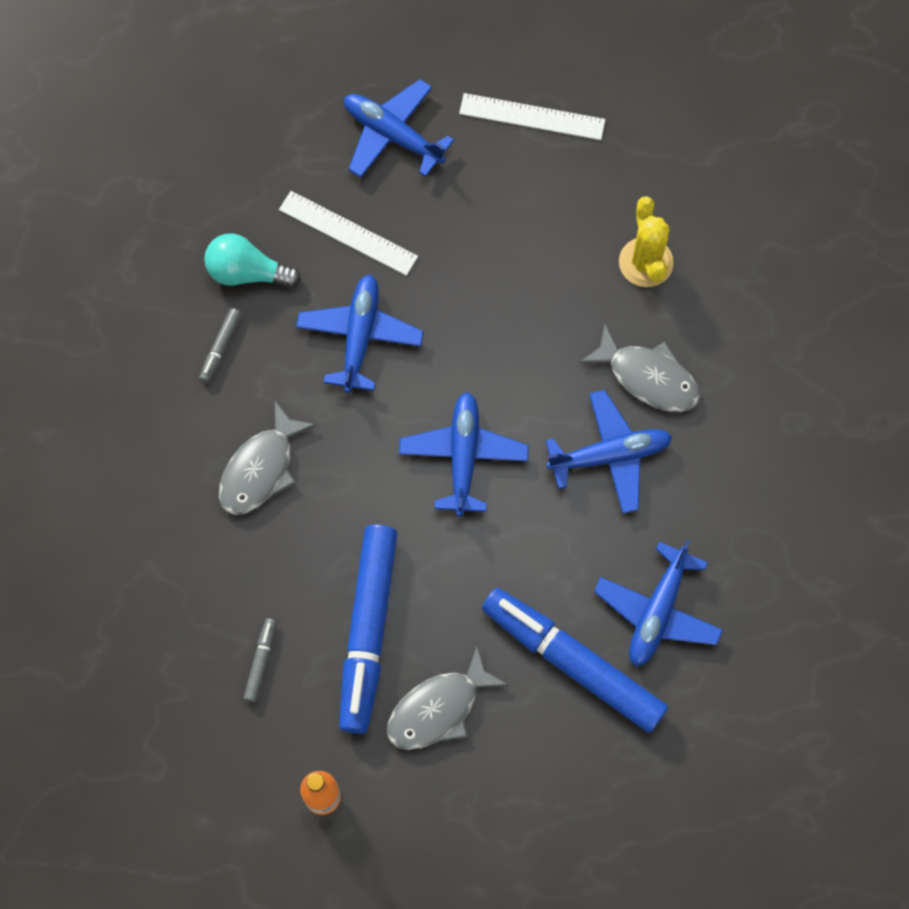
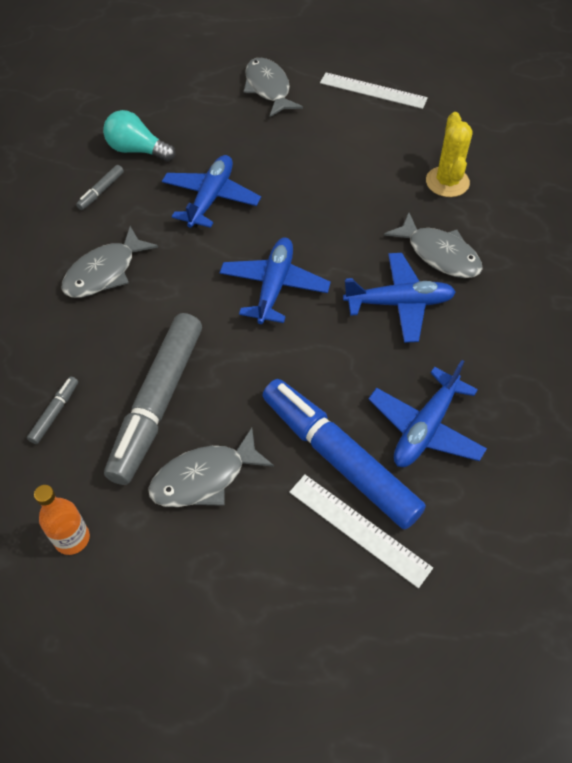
camera: 10 degrees right, 15 degrees down
(348, 233) = (220, 137): white ruler -> white ruler (359, 529)
(368, 631) = (157, 403): blue marker -> grey marker
(393, 135) = (268, 88): blue plane -> grey fish

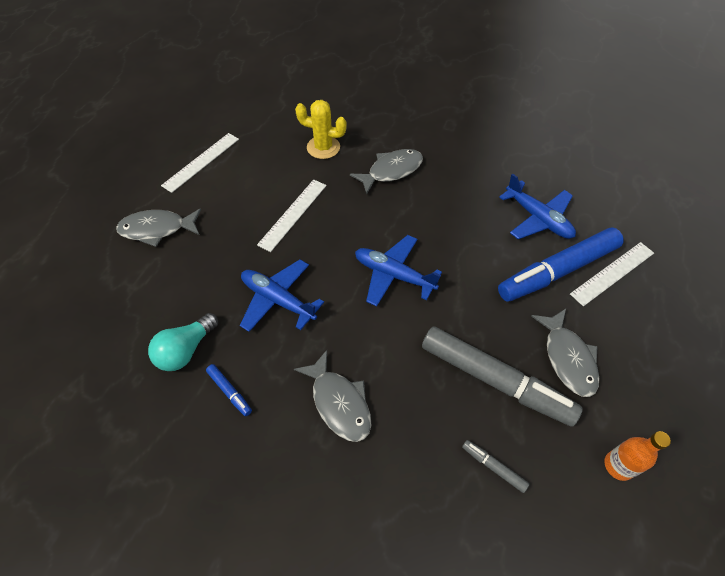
camera: 75 degrees left, 0 degrees up
(101, 191) = (229, 392): grey marker -> blue marker
(329, 181) = (292, 214): none -> white ruler
(399, 303) = (430, 204): blue plane -> none

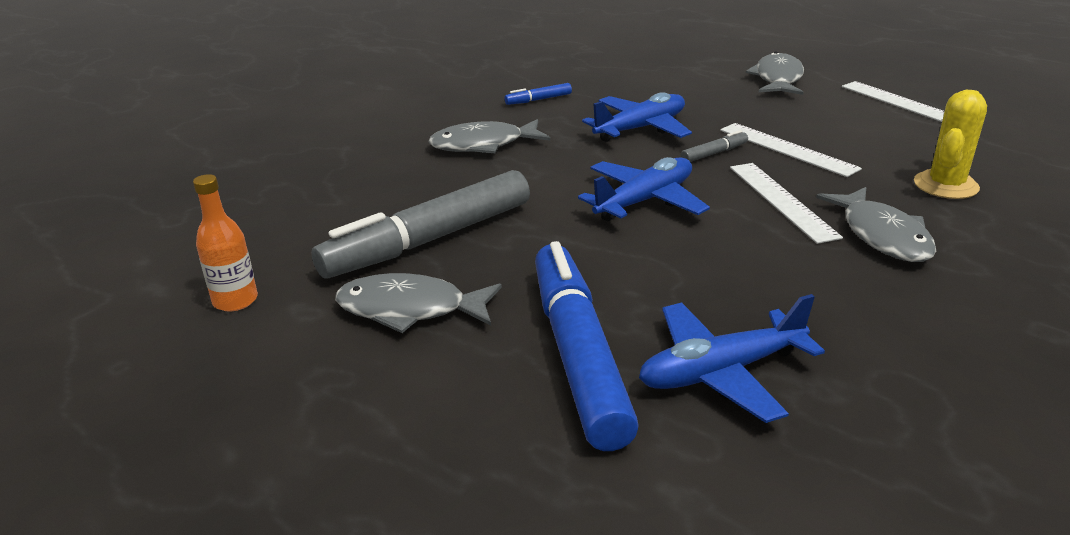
camera: 110 degrees right, 25 degrees down
(186, 350) = (600, 85): turquoise light bulb -> none
(493, 467) = (330, 214): grey marker -> grey marker (714, 153)
(612, 273) = (537, 427): white ruler -> white ruler (782, 200)

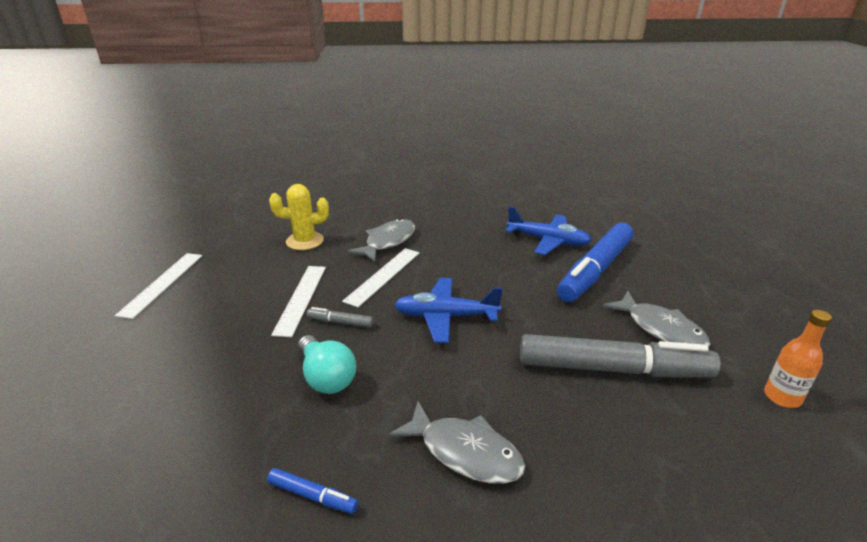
camera: 135 degrees left, 0 degrees up
(640, 128) = (326, 377): blue plane -> turquoise light bulb
(778, 79) = (125, 357): grey fish -> none

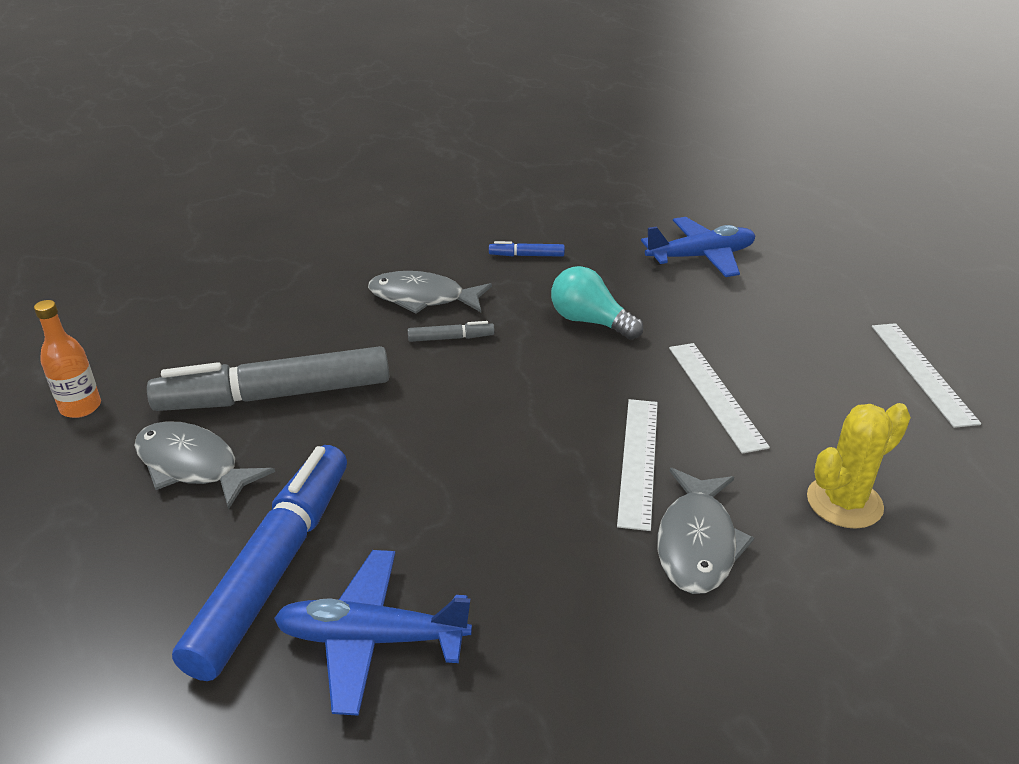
camera: 160 degrees right, 5 degrees up
(340, 322) = (631, 377): grey marker -> grey marker (451, 338)
(445, 317) = (502, 414): blue plane -> blue plane (701, 257)

